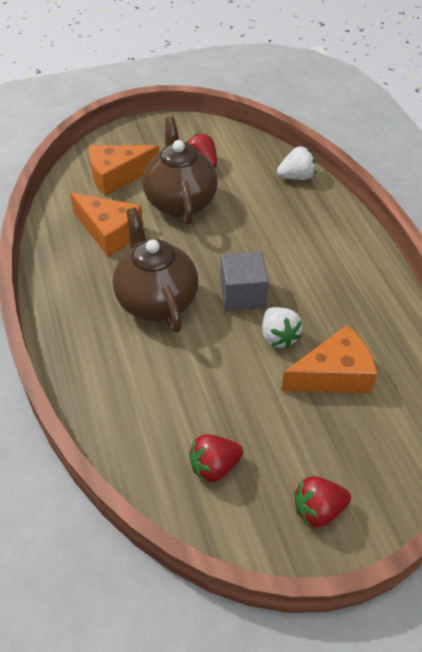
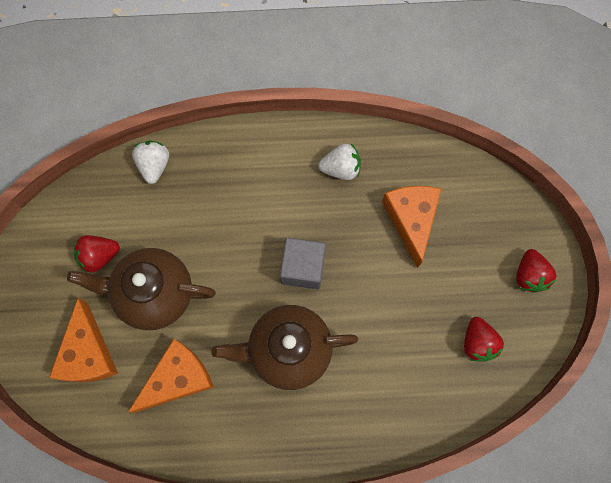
camera: 75 degrees left, 25 degrees up
(278, 337) = (360, 251): white strawberry -> white strawberry (341, 168)

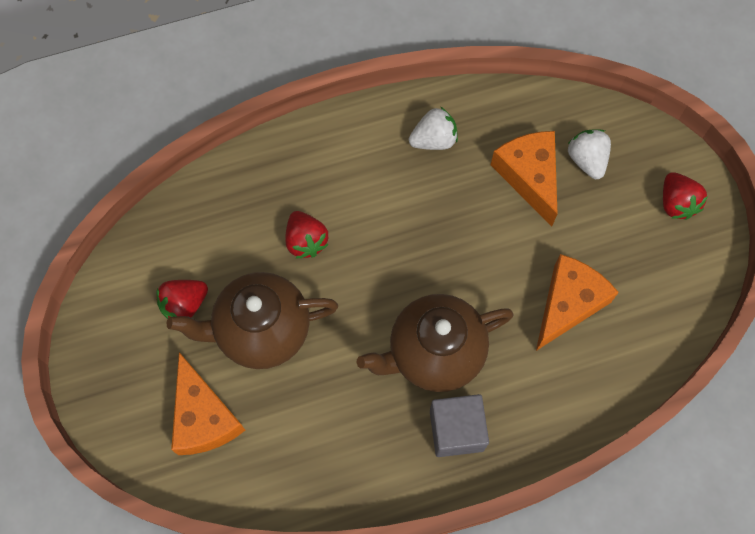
camera: 15 degrees left, 5 degrees down
(154, 165) = (219, 188): white strawberry -> white strawberry (587, 160)
(178, 378) = (317, 417): orange cheese -> orange cheese (568, 304)
(303, 268) = (423, 259): grey cube -> grey cube (456, 430)
(477, 342) = (642, 290): red strawberry -> red strawberry (306, 241)

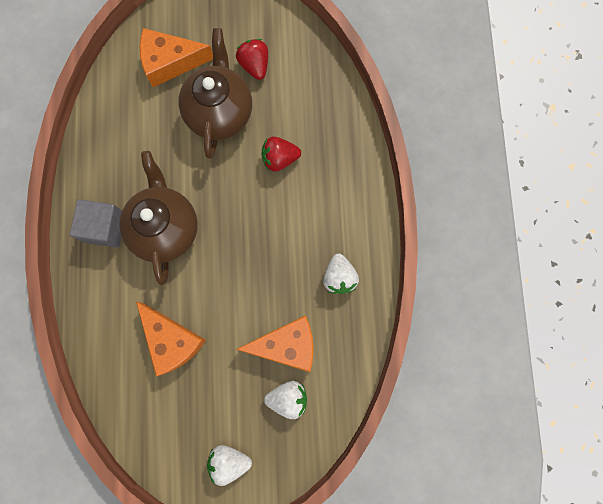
camera: 105 degrees right, 10 degrees up
(676, 203) = (229, 460): red strawberry -> white strawberry

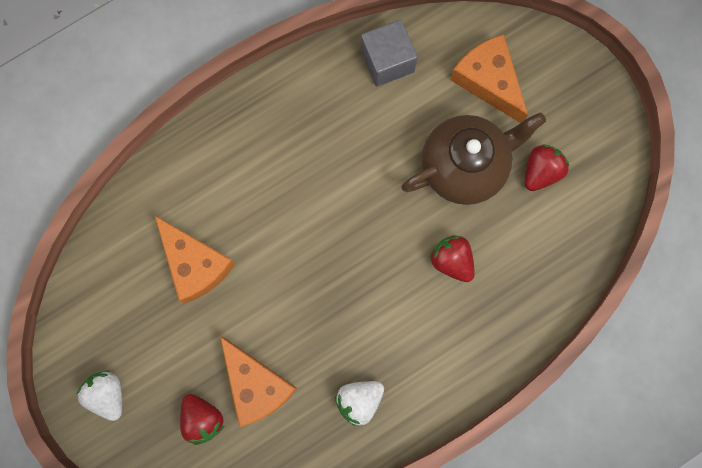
camera: 60 degrees right, 0 degrees up
(105, 228) = (271, 125): grey cube -> grey cube (387, 61)
(166, 228) = (306, 186): brown teapot -> none
(172, 340) = (195, 264): orange cheese -> orange cheese turned 60 degrees counterclockwise
(288, 398) = (202, 419): white strawberry -> red strawberry

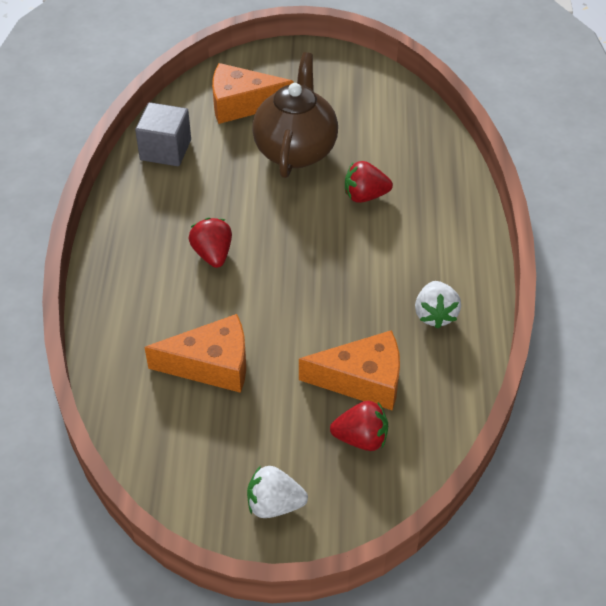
camera: 55 degrees left, 30 degrees down
(541, 171) = (341, 112): red strawberry -> red strawberry (213, 254)

